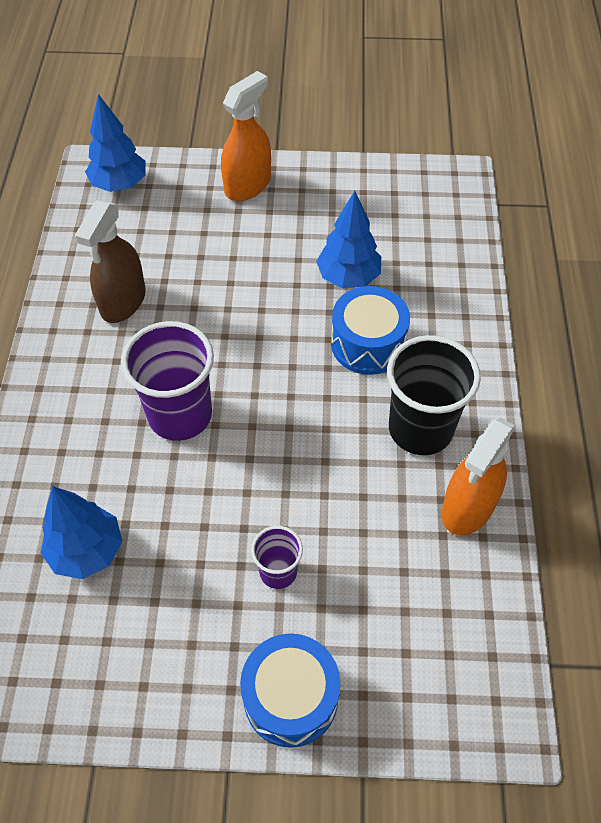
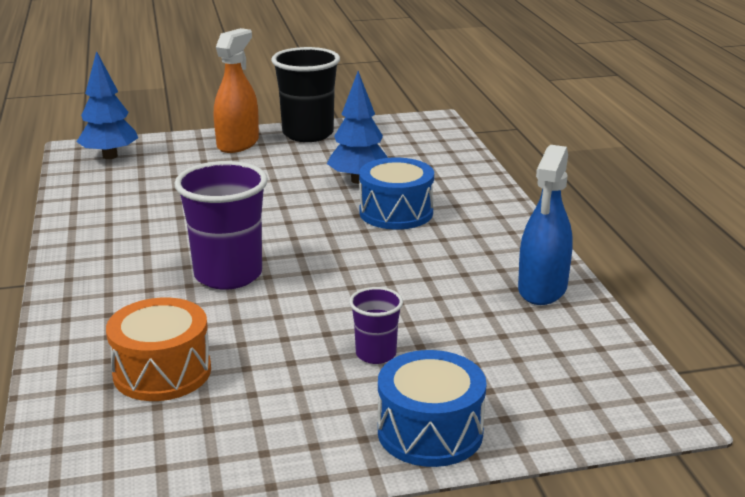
camera: 15 degrees left, 30 degrees down
(87, 551) = (162, 372): blue tree -> orange drum
(123, 301) = (140, 218): brown spray bottle -> none
(420, 429) = (472, 252): black cup -> black cup (308, 134)
(468, 507) = (542, 289): orange spray bottle -> blue spray bottle

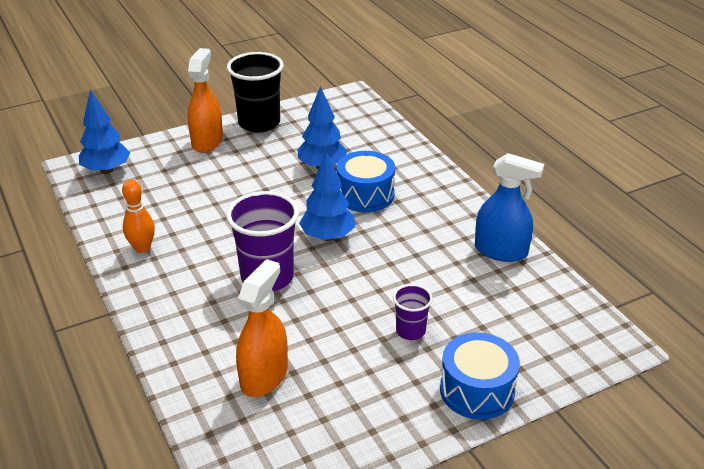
camera: 15 degrees left, 10 degrees up
(102, 229) = (142, 248): none -> orange bowling pin
(162, 372) = (264, 376): orange drum -> orange spray bottle
(325, 246) = (327, 236): none -> blue tree
(542, 289) = (501, 251): blue spray bottle -> blue spray bottle turned 75 degrees counterclockwise

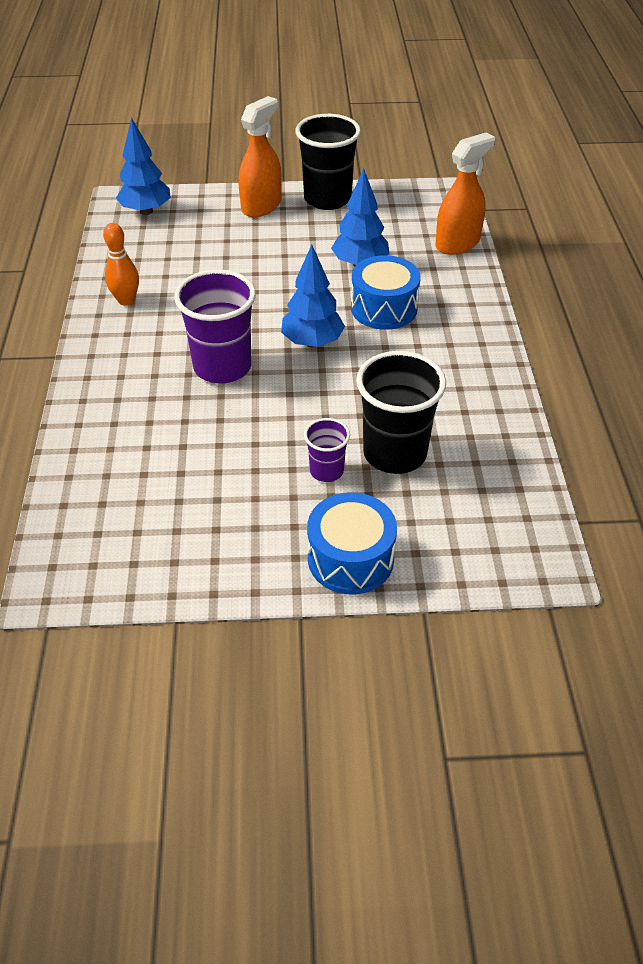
camera: 25 degrees right, 10 degrees up
(264, 376) = (150, 467): orange spray bottle -> orange spray bottle (457, 243)
(452, 301) = (394, 453): none -> black cup
(501, 251) = (489, 415): blue spray bottle -> none

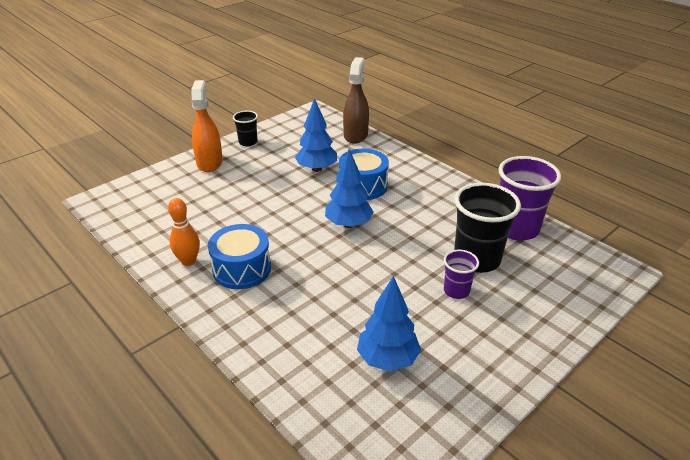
camera: 40 degrees left, 10 degrees down
(146, 211) = (128, 199): blue tree -> blue tree (387, 359)
(222, 367) = (313, 267): purple cup -> purple cup (516, 229)
(327, 199) = (248, 142): black cup -> black cup, size x0.53
(350, 558) = (536, 331): blue drum -> blue drum (242, 269)
(457, 243) = (355, 135): orange spray bottle -> brown spray bottle

